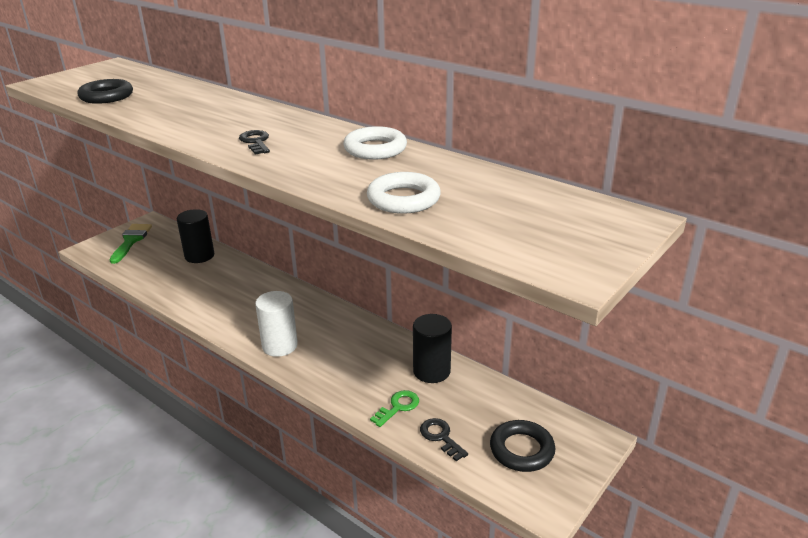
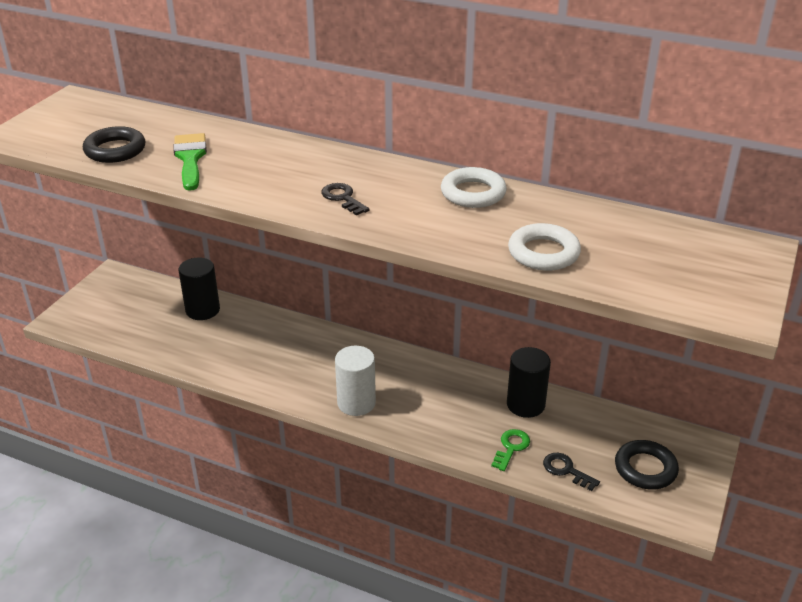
camera: 15 degrees left, 5 degrees up
(131, 241) = (107, 302): green brush -> green brush (190, 158)

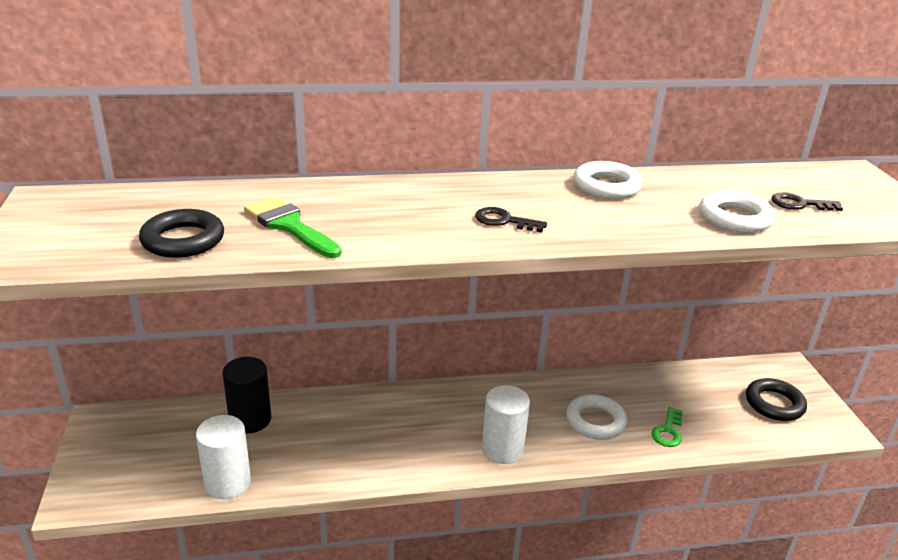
camera: 35 degrees left, 5 degrees down
(150, 346) = (227, 483): none -> white cylinder
(456, 414) = (595, 421): none -> white ring
(511, 447) = (668, 431): green key -> green key turned 150 degrees counterclockwise
(525, 404) = (638, 389): black cylinder -> none
(566, 470) = (726, 431): black key -> black key (800, 204)

